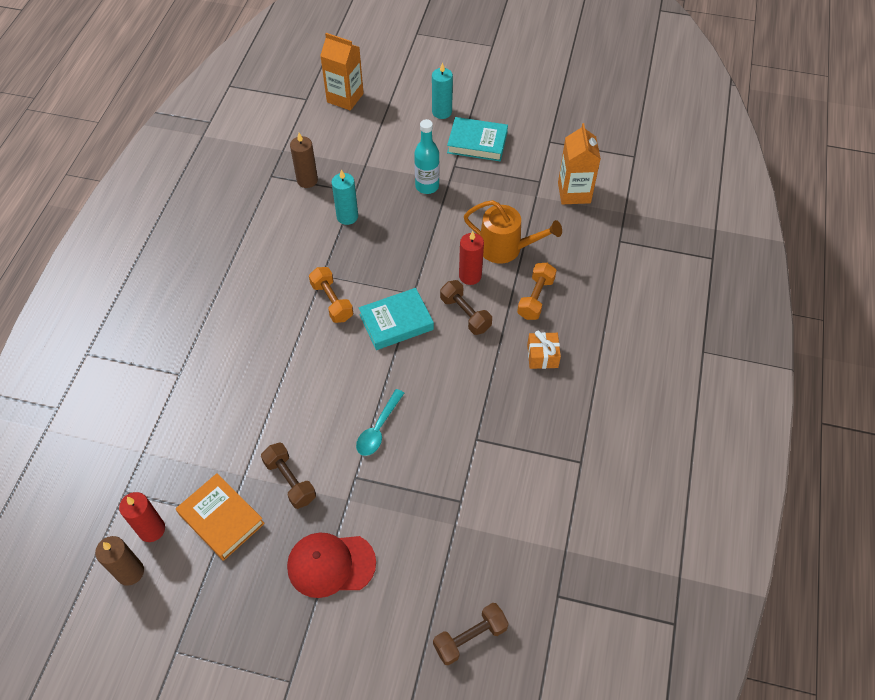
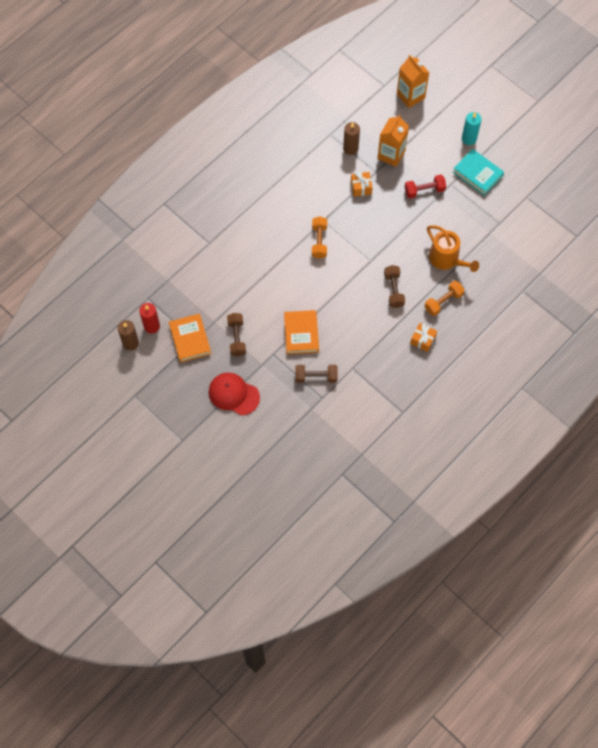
camera: 30 degrees right, 10 degrees up
(347, 216) = (361, 187): turquoise candle -> orange gift
(378, 429) = (301, 334): turquoise spoon -> orange book
(396, 322) = (349, 274): turquoise book -> none
(427, 186) = (424, 190): turquoise bottle -> red dumbbell
(470, 276) = (412, 266): red candle -> none
(470, 638) = (283, 469): brown dumbbell -> brown dumbbell (316, 377)
(574, 193) = (517, 242): orange carton -> orange carton (391, 155)

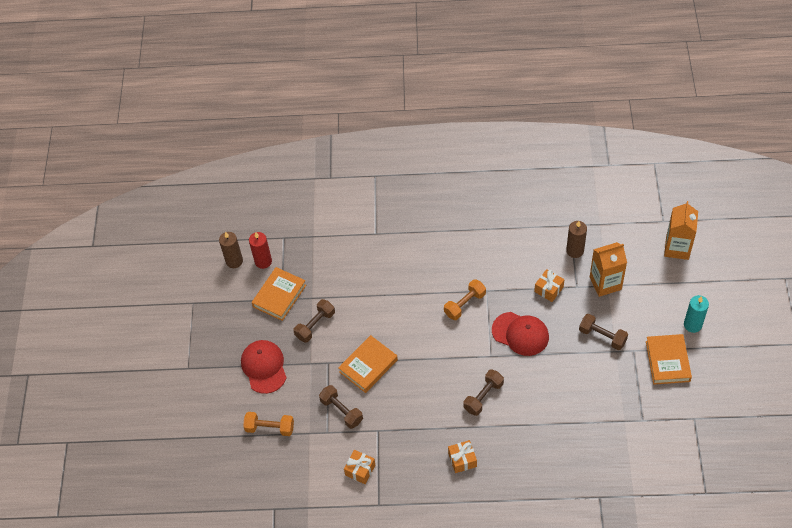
camera: 50 degrees right, 10 degrees down
(368, 402) = (360, 470): none -> orange gift
(374, 231) = (520, 334): none -> red cap
(424, 190) = (602, 336): red dumbbell -> brown dumbbell
(443, 301) = (516, 443): orange dumbbell -> orange dumbbell (270, 428)
(446, 259) = (558, 410): orange watering can -> none
(477, 174) = (667, 361): turquoise book -> orange book

